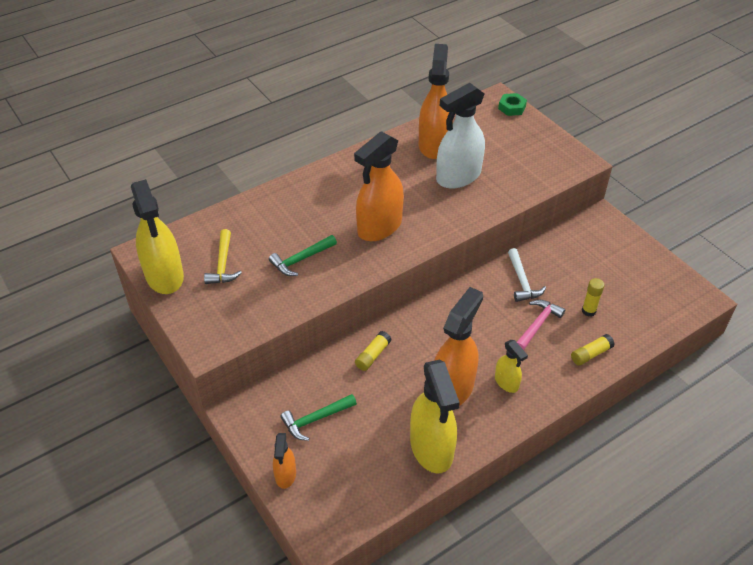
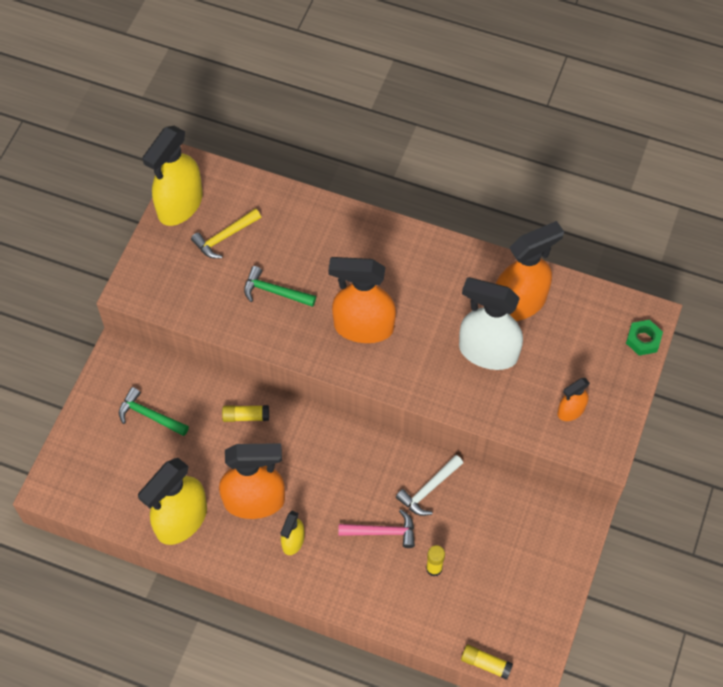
camera: 55 degrees right, 15 degrees up
(285, 475) = (84, 428): orange spray bottle -> orange spray bottle (571, 411)
(591, 354) = (379, 596): yellow glue stick -> yellow glue stick (486, 664)

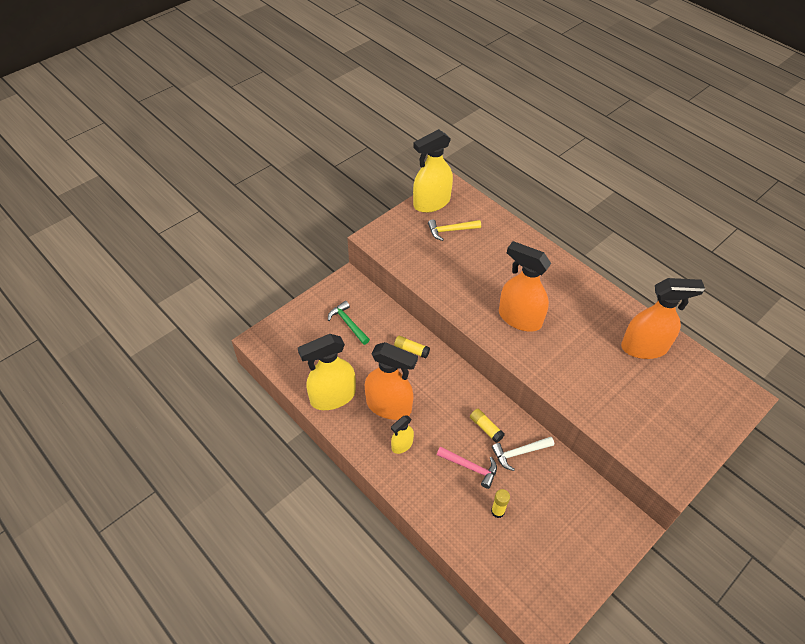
camera: 25 degrees right, 10 degrees down
(274, 292) = (467, 273): green hammer -> none
(486, 664) = (506, 604): yellow glue stick -> yellow glue stick (486, 428)
(487, 352) = (606, 370): white spray bottle -> none
(571, 411) = (656, 437): orange spray bottle -> none
(643, 340) = (736, 410): green nut -> none

